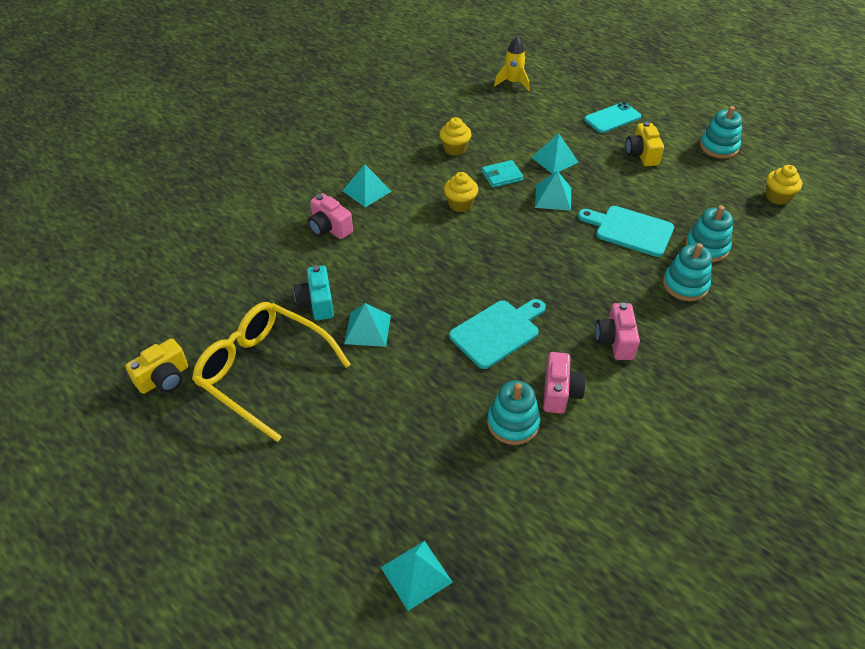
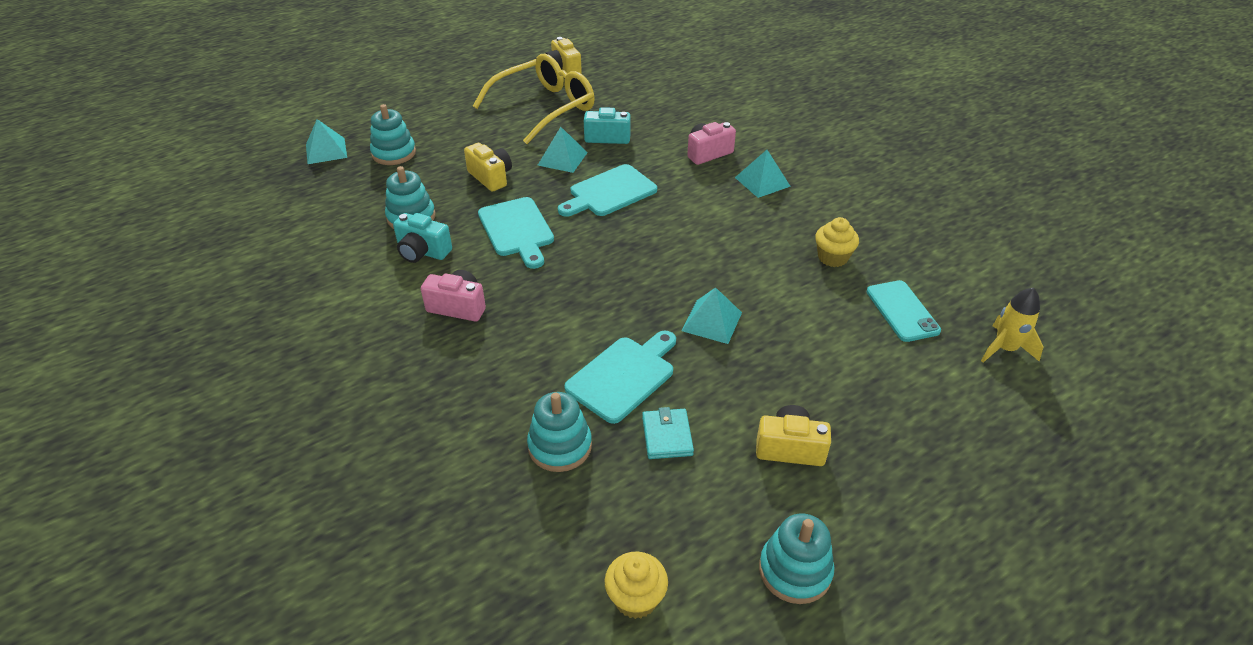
camera: 105 degrees right, 5 degrees down
(415, 281) = (609, 192): none -> turquoise cutting board
(420, 378) = (491, 177): none -> yellow camera
(460, 204) = (720, 242): yellow cupcake -> none
(502, 176) = (767, 286): turquoise wallet -> turquoise wallet (667, 436)
(554, 159) = (794, 344): turquoise pyramid -> none
(560, 392) = (422, 252): pink camera -> turquoise camera
(612, 118) = (897, 443): turquoise phone -> turquoise phone (902, 311)
(685, 285) = (505, 395): turquoise stacking toy -> turquoise stacking toy (394, 153)

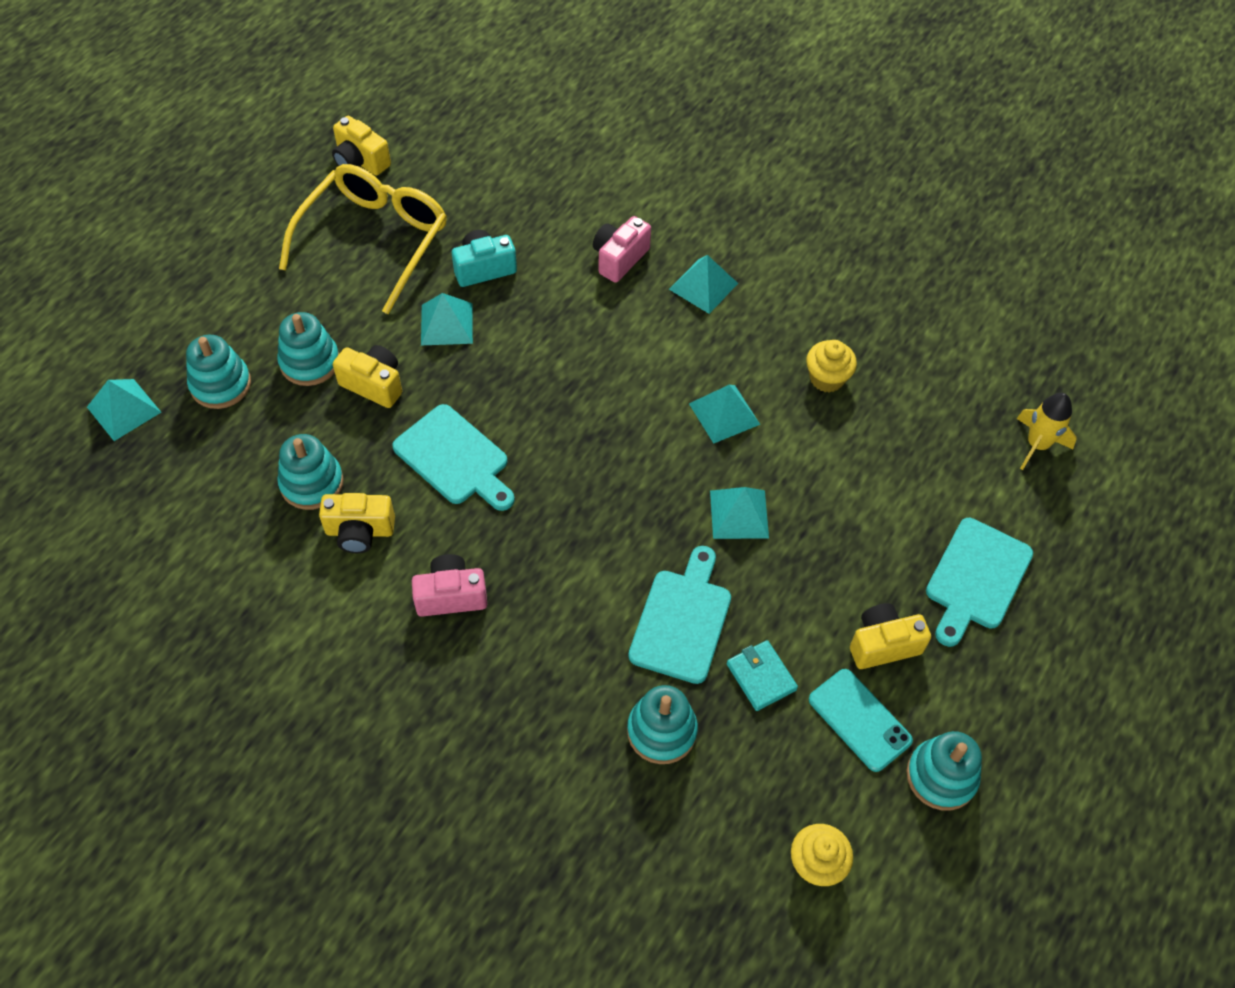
camera: 25 degrees left, 15 degrees up
(422, 252) = (360, 531): turquoise camera -> yellow camera
(458, 156) = (310, 362): none -> turquoise stacking toy
(609, 192) = (534, 362): turquoise cutting board -> turquoise cutting board (976, 578)
(736, 257) = (724, 413): none -> turquoise pyramid
(902, 311) = (924, 430): turquoise phone -> turquoise phone (859, 720)

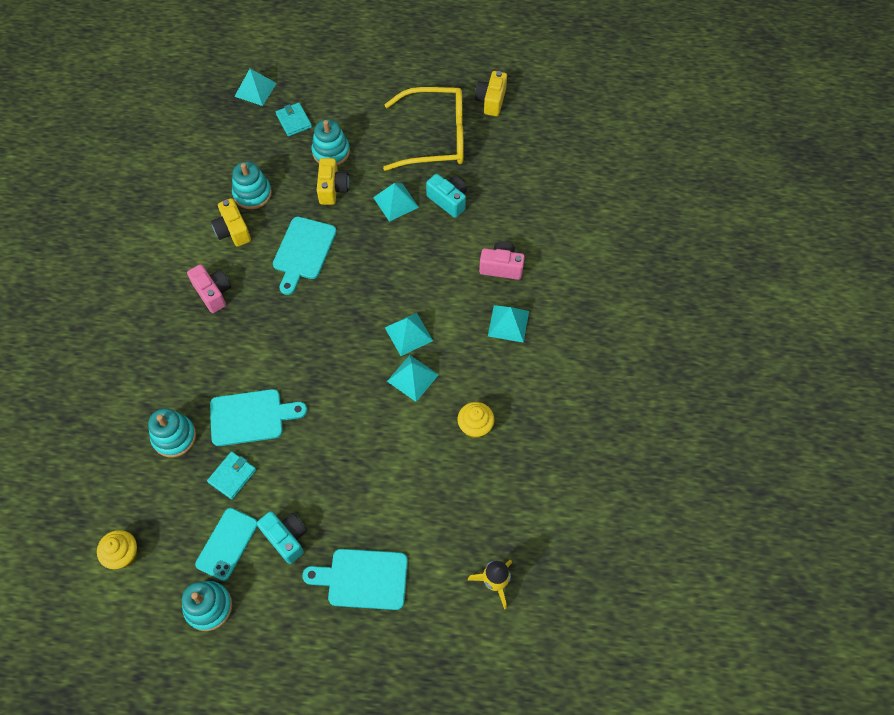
camera: 65 degrees right, 5 degrees up
(220, 384) = (294, 121): turquoise stacking toy -> turquoise wallet
(739, 514) = (341, 417): turquoise pyramid -> turquoise pyramid (408, 334)
(883, 644) = (286, 538): yellow camera -> turquoise camera

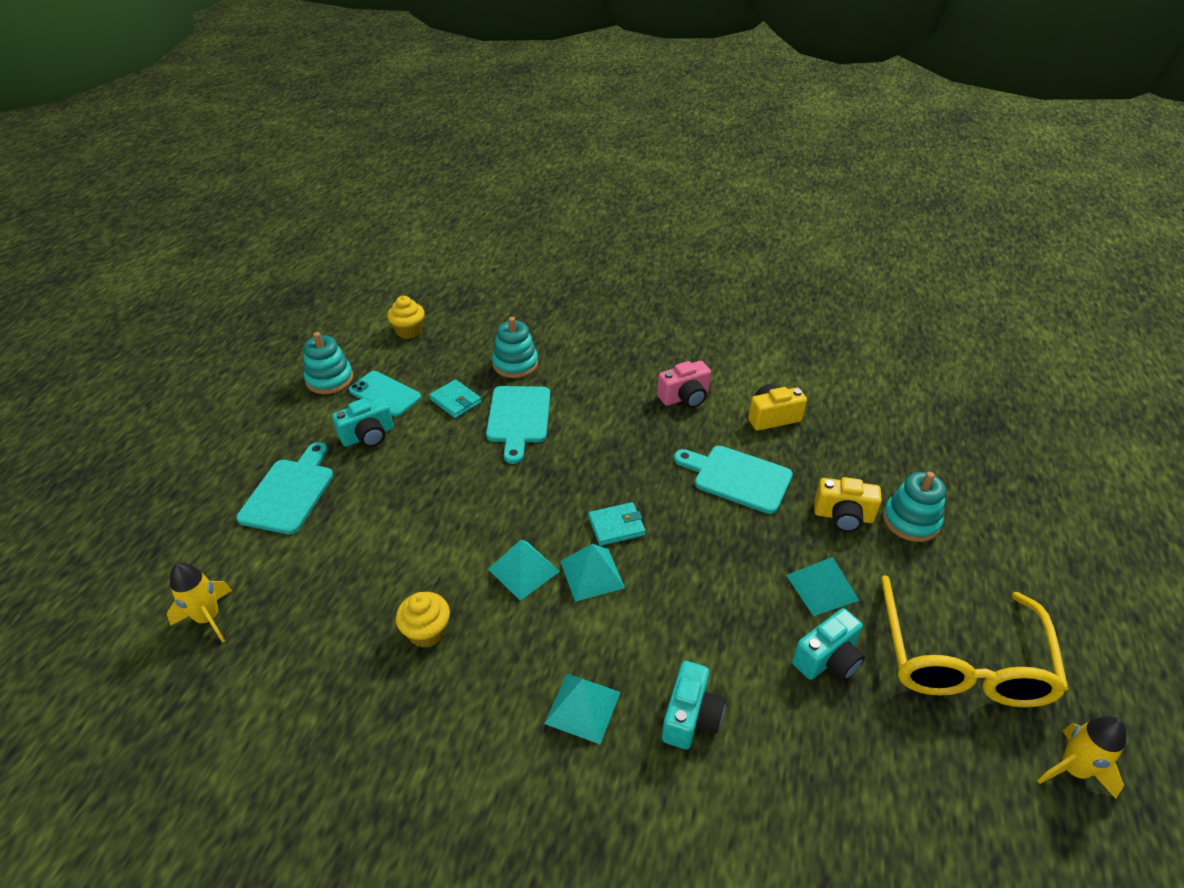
camera: 100 degrees right, 20 degrees down
(252, 194) = (830, 437): turquoise stacking toy -> none
(255, 89) = (1012, 450): turquoise pyramid -> none
(294, 121) = (962, 485): turquoise wallet -> turquoise wallet (616, 526)
(491, 101) = (1072, 769): yellow camera -> yellow rocket
(501, 267) = (691, 717): pink camera -> turquoise camera

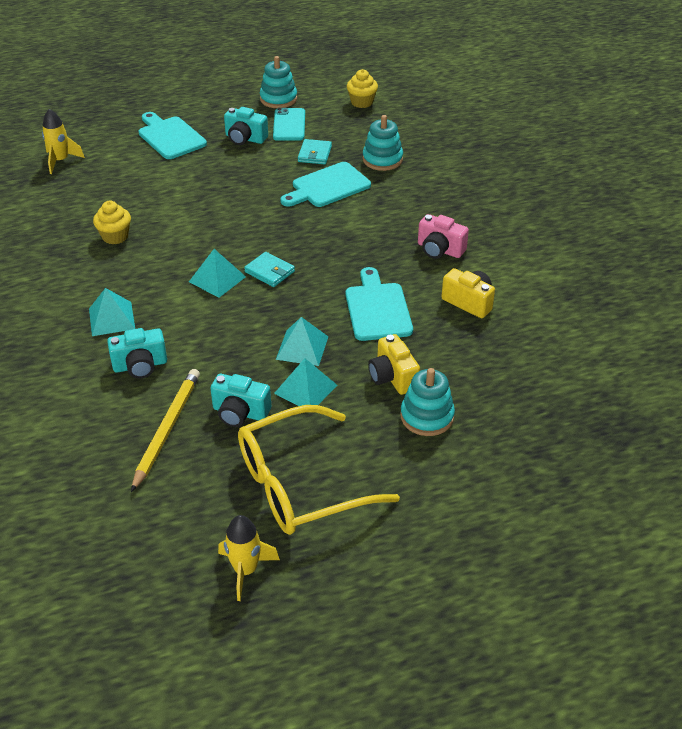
camera: 55 degrees right, 0 degrees up
(289, 492) = (170, 137): turquoise cutting board -> turquoise cutting board turned 105 degrees counterclockwise
(523, 570) = (194, 250): turquoise pyramid -> turquoise pyramid (302, 348)
(818, 741) = (166, 429): none -> yellow pencil

